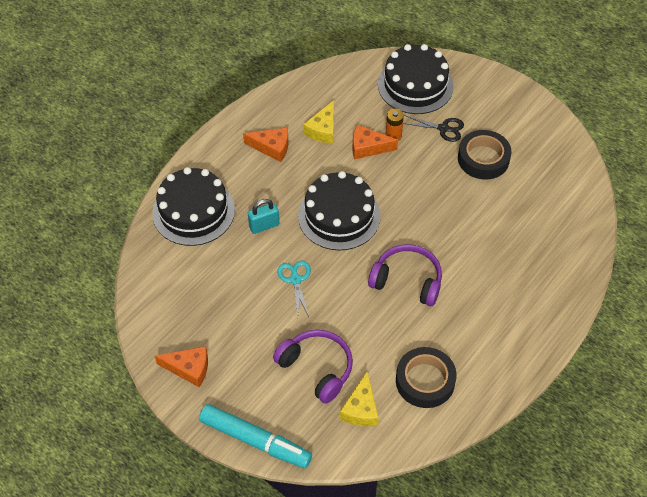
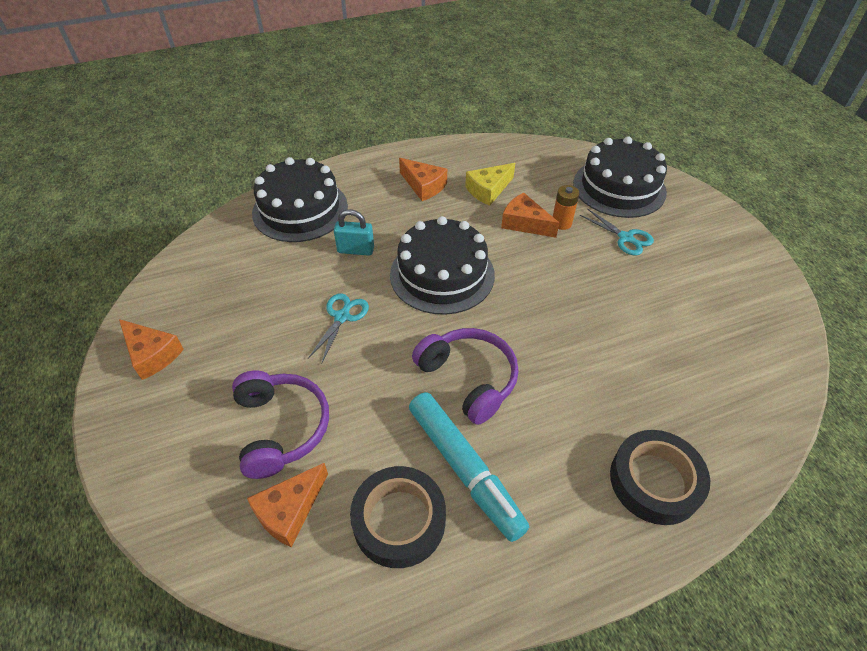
camera: 30 degrees right, 5 degrees down
(255, 440) = (137, 477): turquoise marker -> turquoise marker (464, 468)
(361, 408) = (289, 511): yellow cheese -> orange cheese
(443, 128) = (626, 238): black scissors -> turquoise scissors
(483, 159) = (656, 286): black tape -> black tape (655, 481)

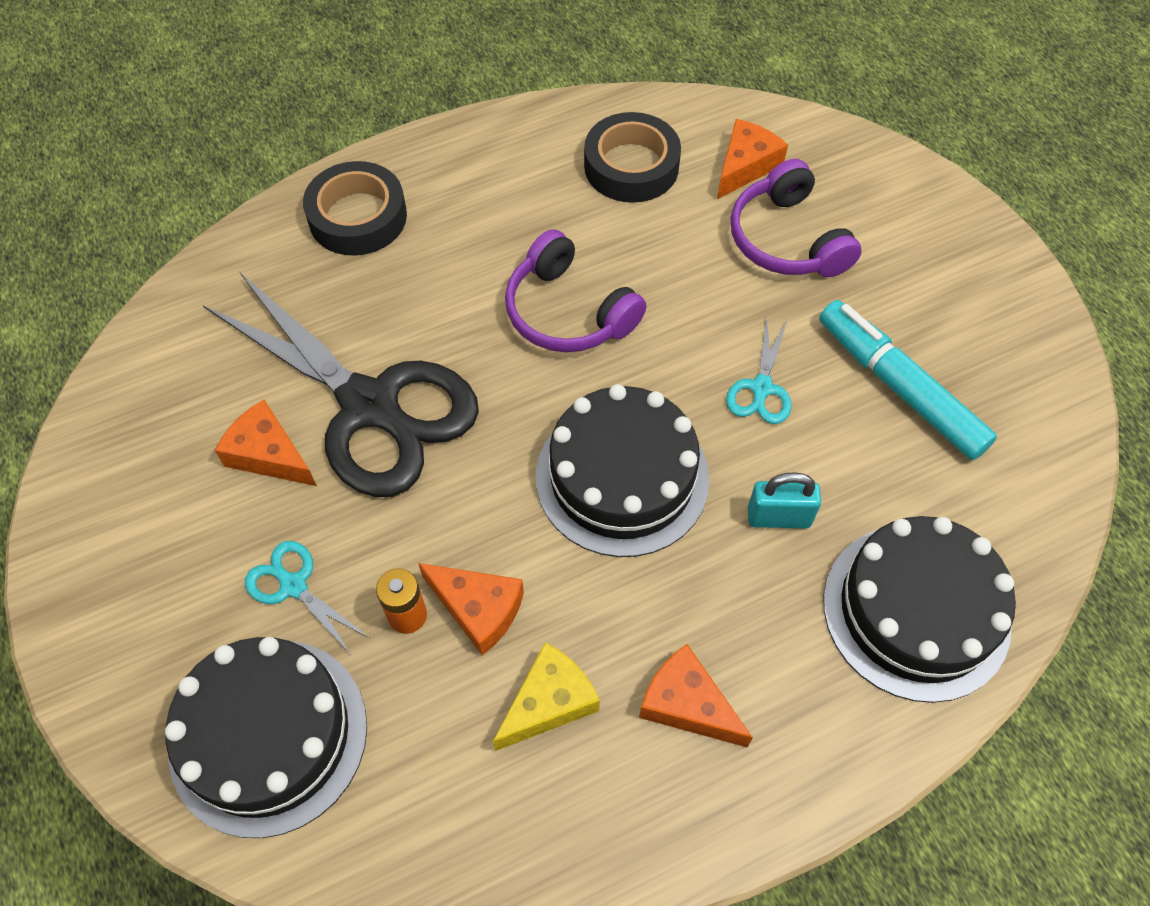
camera: 175 degrees right, 10 degrees up
(152, 354) = (999, 314): orange cheese -> orange cheese (269, 454)
(464, 468) = (567, 214): turquoise marker -> turquoise marker (899, 388)
(604, 323) = (371, 406): none -> black scissors

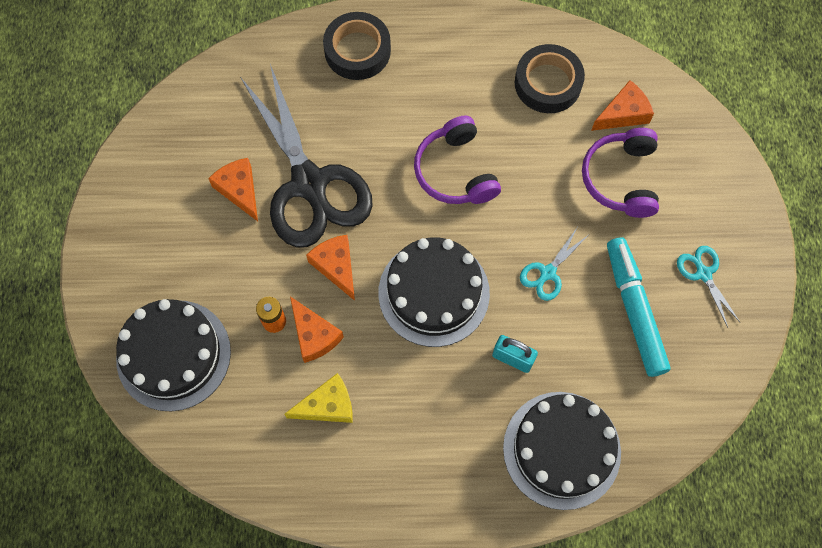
camera: 25 degrees right, 10 degrees up
(293, 585) = (220, 276): turquoise scissors -> turquoise scissors (703, 273)
(687, 704) = (402, 441): orange cheese -> orange cheese (336, 266)

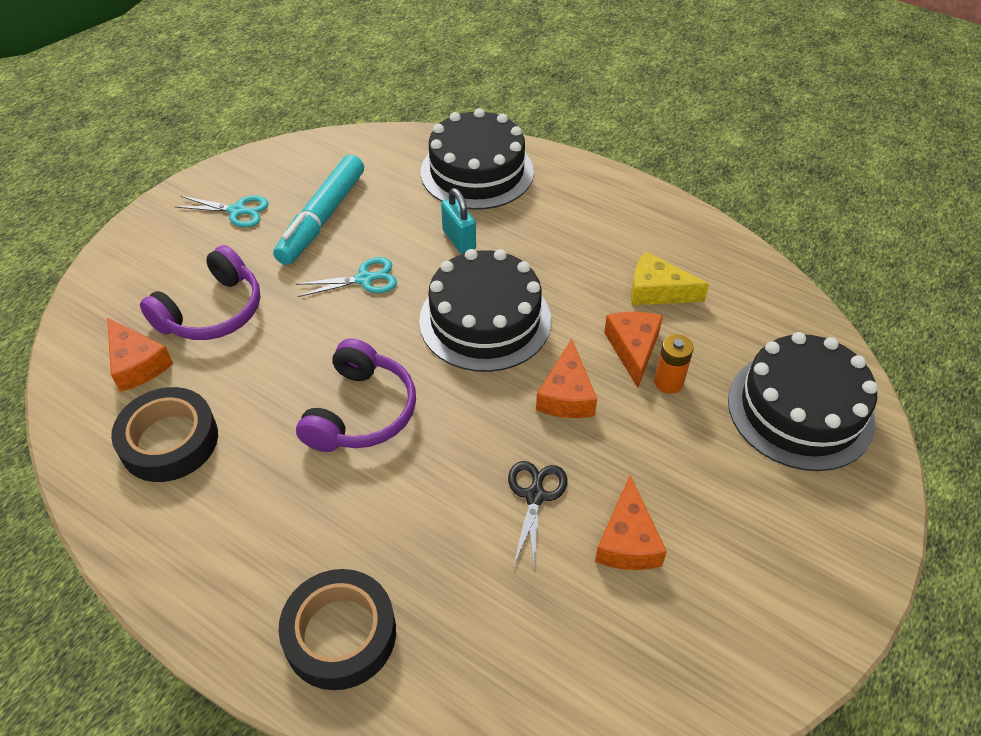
camera: 145 degrees left, 20 degrees down
(309, 184) = (535, 495): black scissors -> black scissors, size x0.41
(623, 113) = (137, 364): orange cheese -> orange cheese turned 135 degrees counterclockwise
(703, 273) = (237, 211): turquoise scissors -> turquoise scissors turned 90 degrees counterclockwise

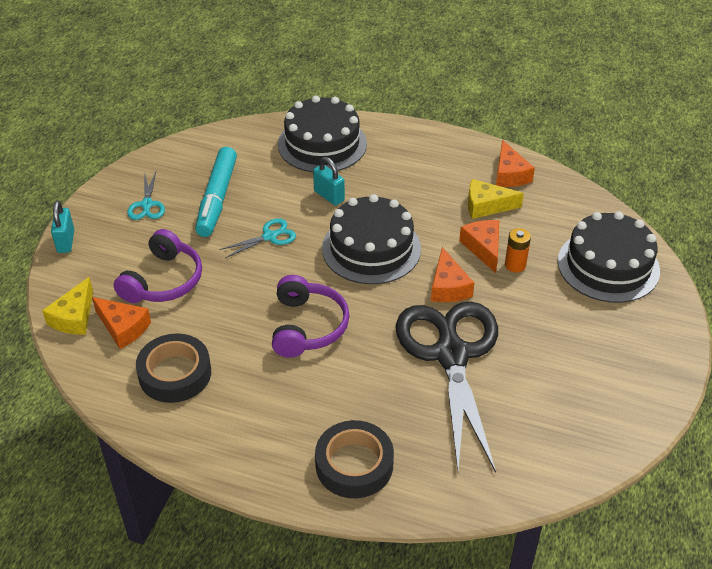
camera: 15 degrees left, 5 degrees down
(87, 337) = (74, 317): none -> yellow cheese
(125, 239) = (66, 241): none -> turquoise padlock
(237, 211) = (147, 205): turquoise scissors -> turquoise scissors turned 90 degrees clockwise
(535, 495) = (451, 354): black scissors -> black scissors, size x2.45
(627, 540) = (522, 368): orange cheese -> orange cheese (510, 174)

